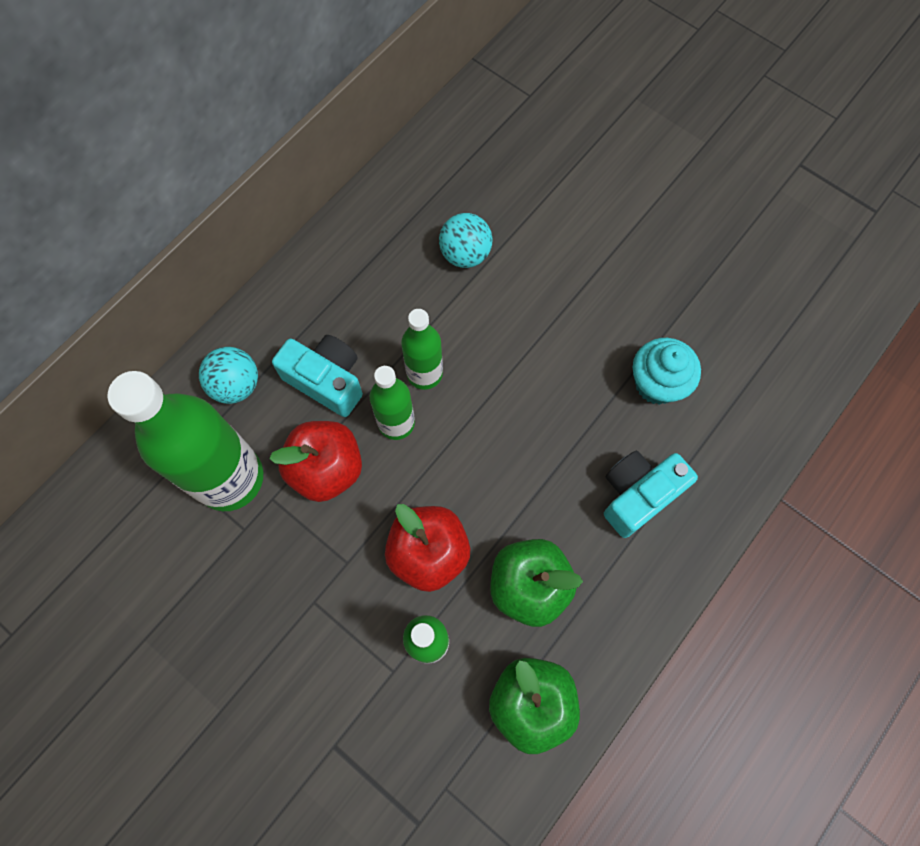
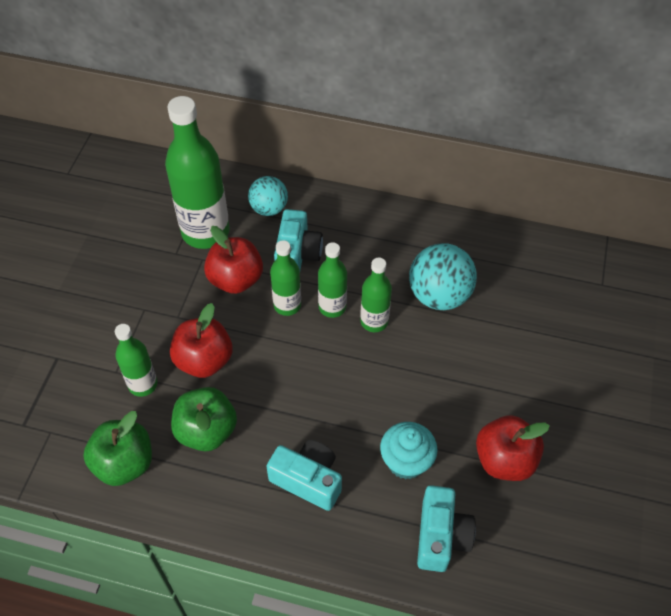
camera: 65 degrees right, 15 degrees down
(465, 254) = (439, 295): turquoise ball -> turquoise ball, size x1.56
(467, 337) = (374, 321): none -> green bottle
(693, 289) = (504, 460): none -> red apple
(753, 389) = (441, 536): none -> turquoise camera

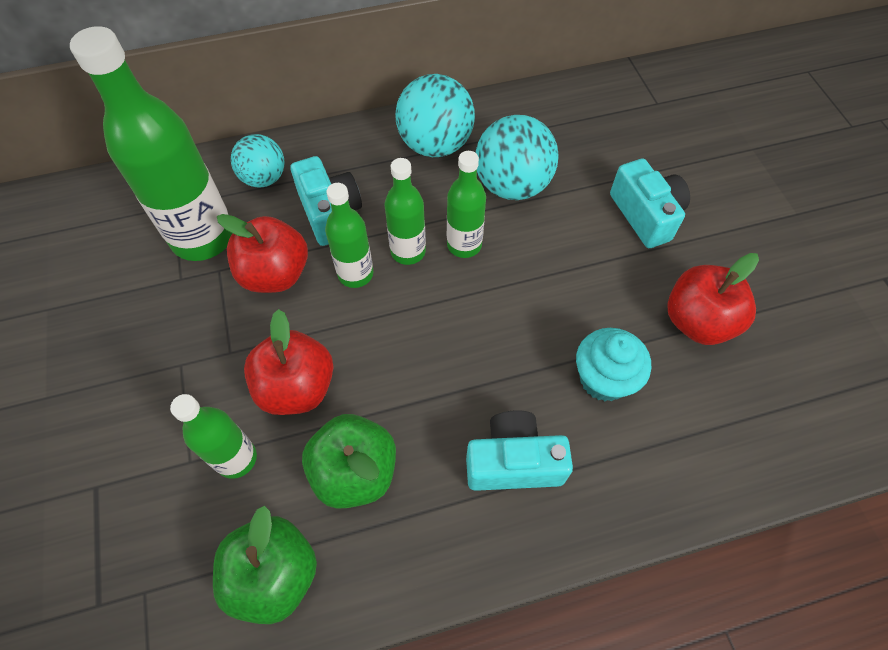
camera: 30 degrees left, 5 degrees up
(403, 238) = (435, 145): none -> turquoise ball
(441, 536) = (697, 441): turquoise camera -> turquoise camera (645, 215)

